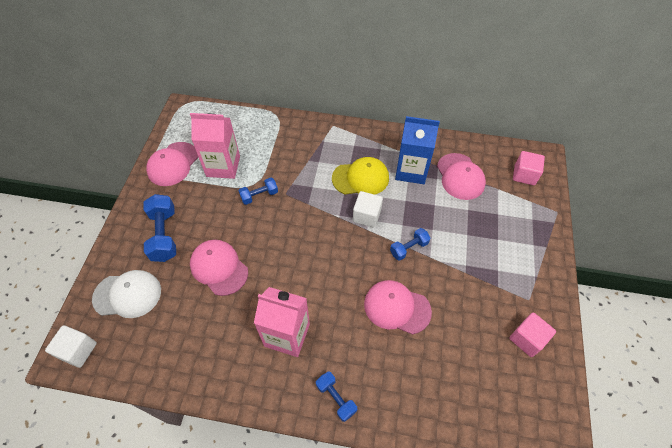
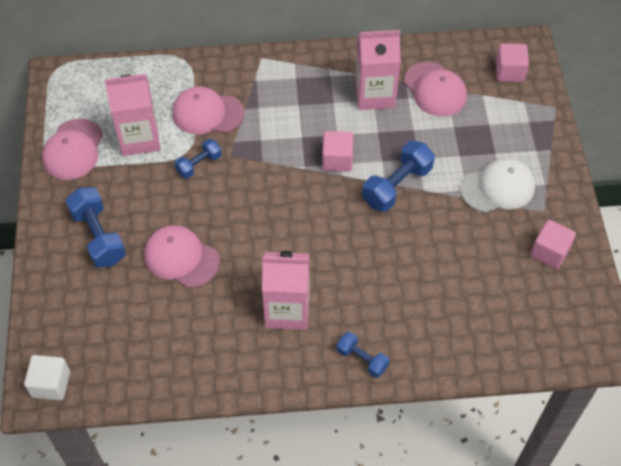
camera: 15 degrees left, 0 degrees up
(127, 295) = (83, 312): white cap -> white cap (498, 188)
(360, 178) = (316, 117): yellow cap -> none
(366, 216) = (337, 160): white cube -> pink cube
(397, 307) = (401, 253): pink cap -> pink cap (207, 113)
(409, 248) = (397, 186): blue dumbbell -> blue dumbbell, size x1.67
(411, 170) = (375, 95): blue carton -> pink carton

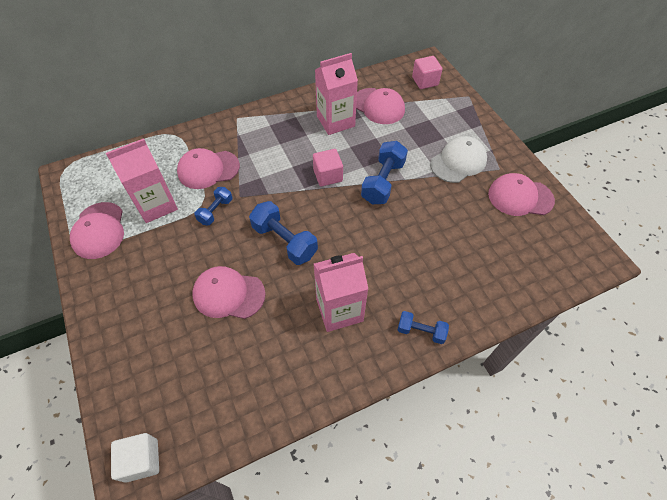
camera: 20 degrees left, 0 degrees up
(98, 236) = (146, 298): blue dumbbell -> blue dumbbell (284, 241)
(549, 252) = (520, 197): pink cube -> pink cap

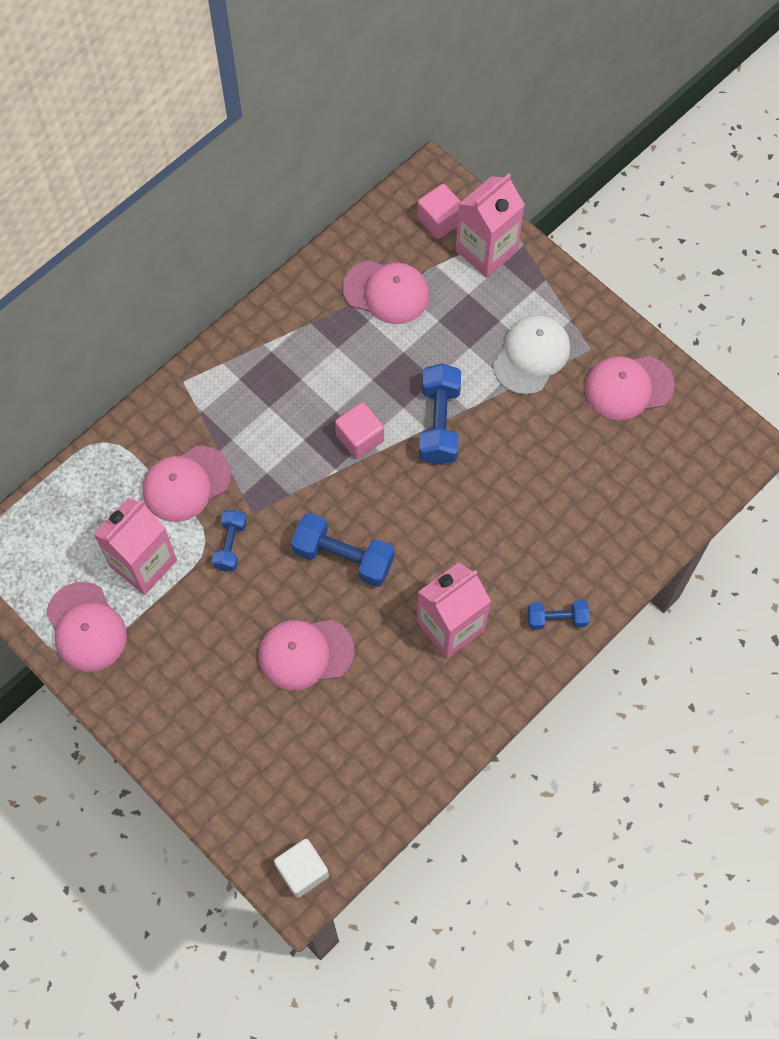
camera: 20 degrees left, 10 degrees up
(335, 121) = (333, 340): pink carton -> pink carton (486, 251)

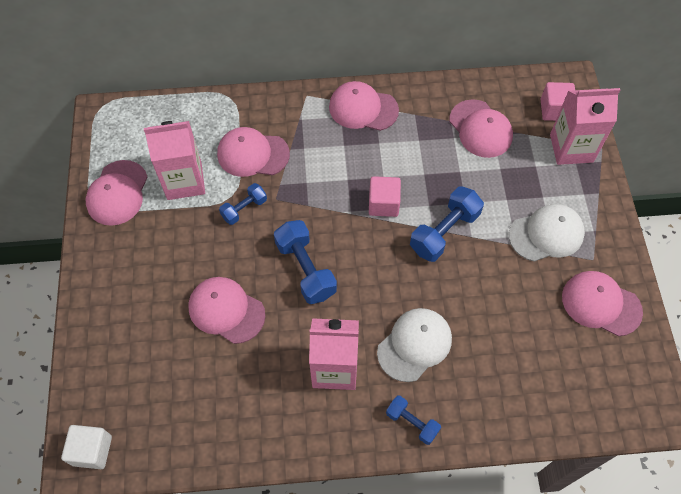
camera: 40 degrees right, 5 degrees down
(253, 354) = (363, 108): none -> pink cap
(502, 549) = (414, 345): none -> white cap

